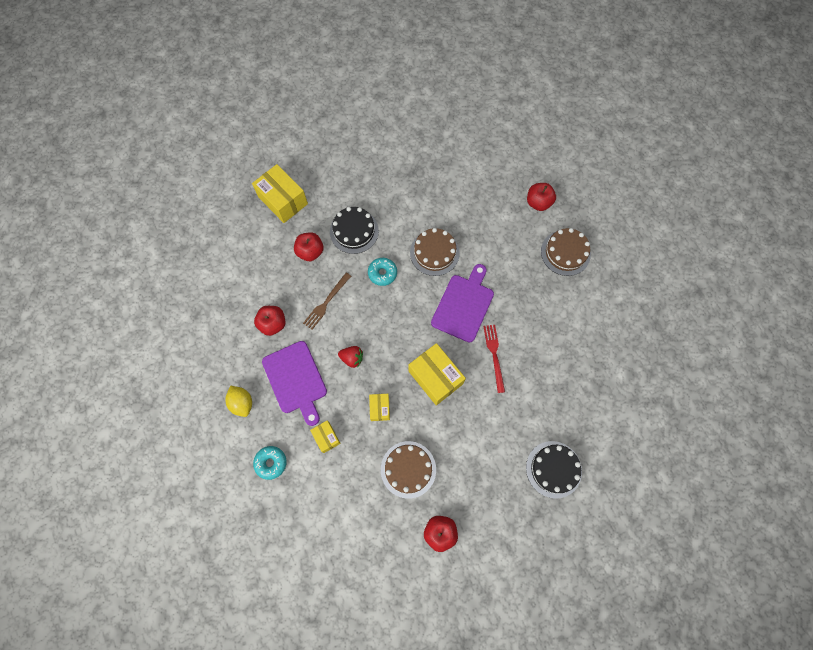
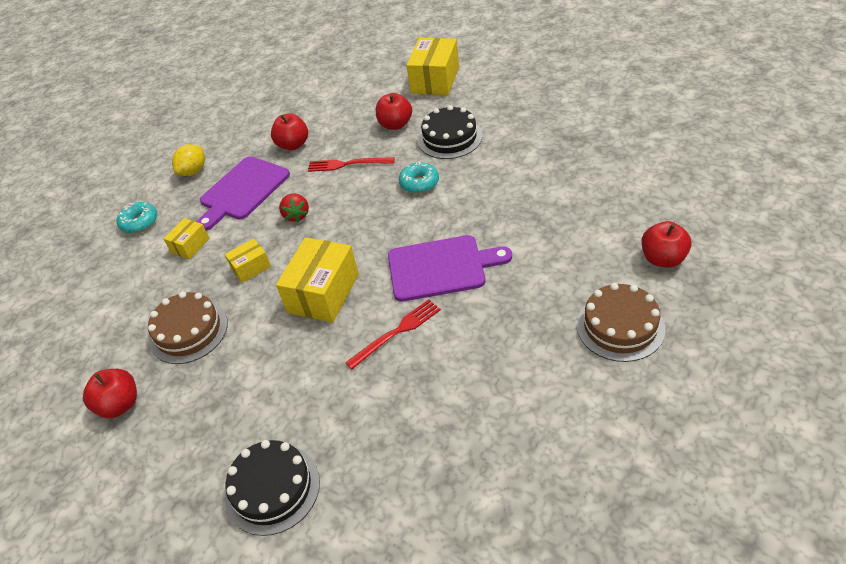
camera: 65 degrees right, 25 degrees down
(326, 302) = (347, 164): brown fork -> red fork
(434, 253) = (486, 207): brown cake -> none

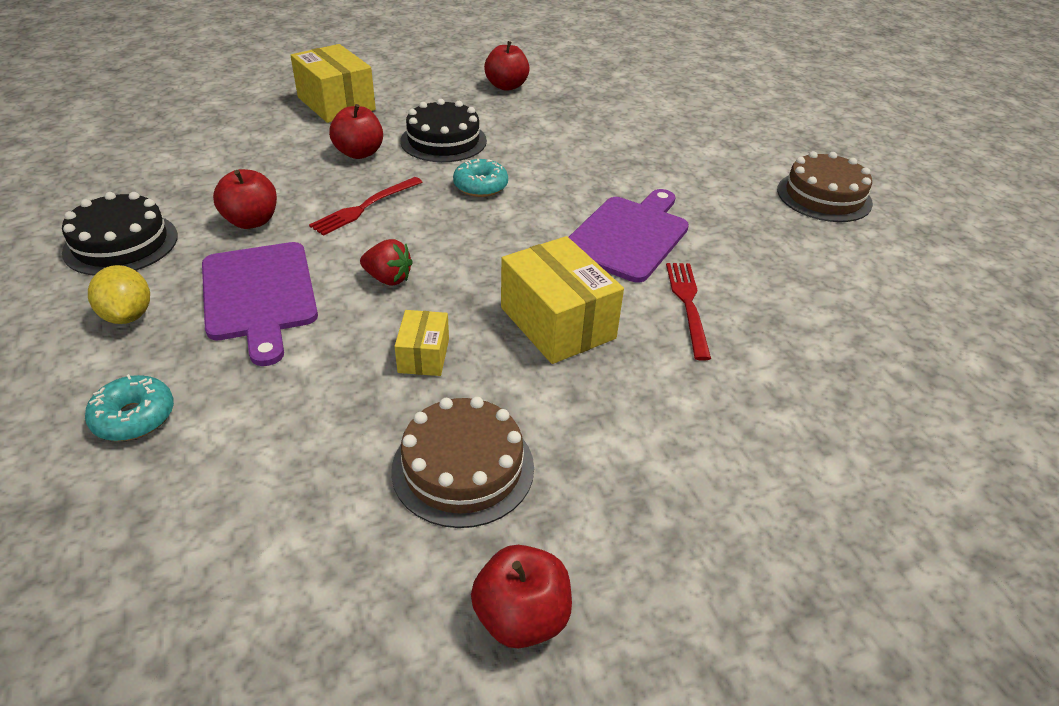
camera: 60 degrees left, 5 degrees down
(190, 245) = (285, 388): yellow box -> none
(272, 488) = (840, 512): black cake -> black cake (121, 243)
(663, 259) = (768, 143): red apple -> red apple (506, 86)

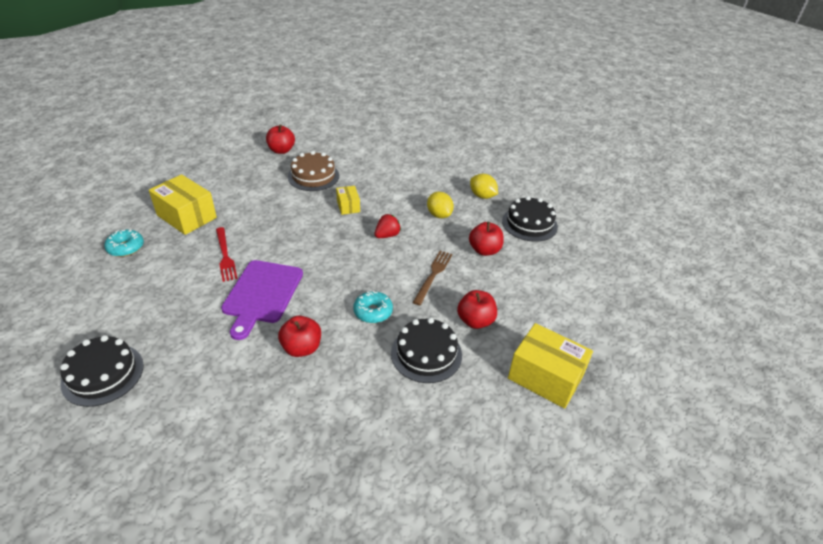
camera: 160 degrees right, 0 degrees up
(134, 417) = (437, 168): turquoise donut -> turquoise donut (126, 248)
(259, 295) = (439, 215): purple cutting board -> yellow lemon
(365, 207) = (433, 275): red fork -> brown fork
(388, 279) = (387, 235): red strawberry -> red strawberry turned 135 degrees clockwise
(506, 86) = (418, 467): red apple -> red apple (302, 348)
(557, 323) = (293, 232): yellow box -> yellow box (186, 216)
(824, 196) = (103, 374): brown cake -> black cake

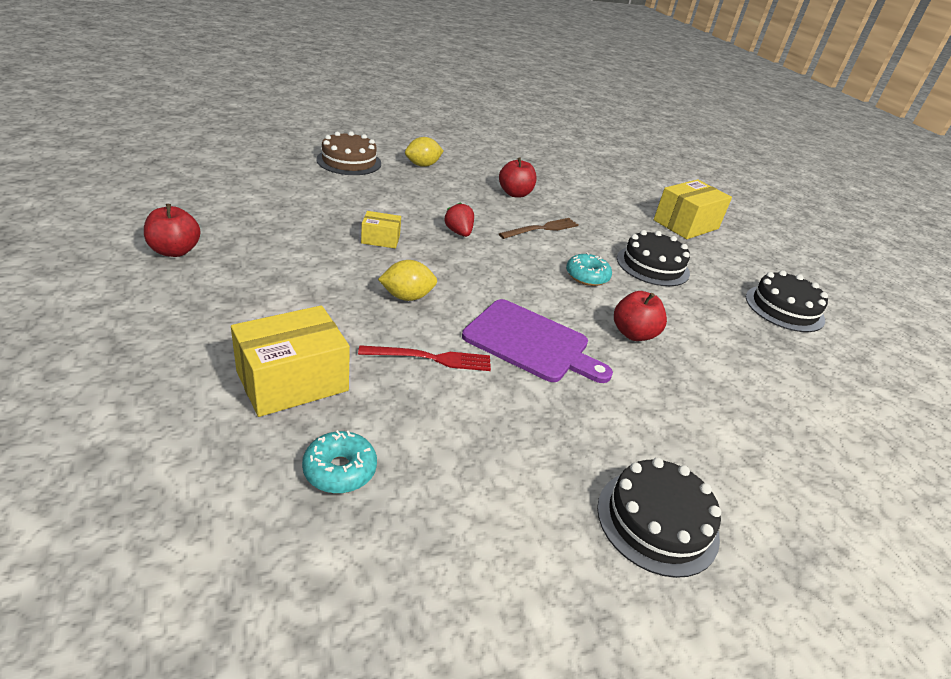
camera: 75 degrees left, 5 degrees down
(313, 176) = (282, 244): brown cake -> brown cake (349, 161)
(433, 275) = (541, 229): brown fork -> brown fork turned 105 degrees clockwise
(439, 215) = (440, 195): yellow lemon -> yellow lemon (407, 297)
(475, 321) = (614, 230): red apple -> none
(529, 223) = (485, 162): black cake -> black cake (784, 308)

